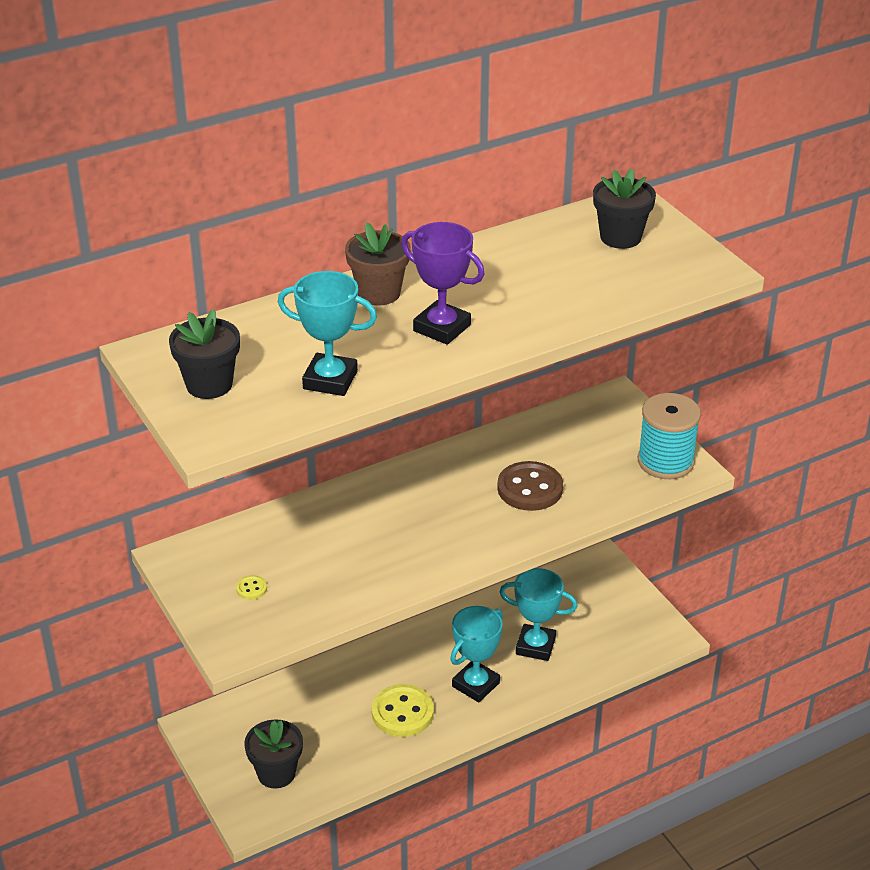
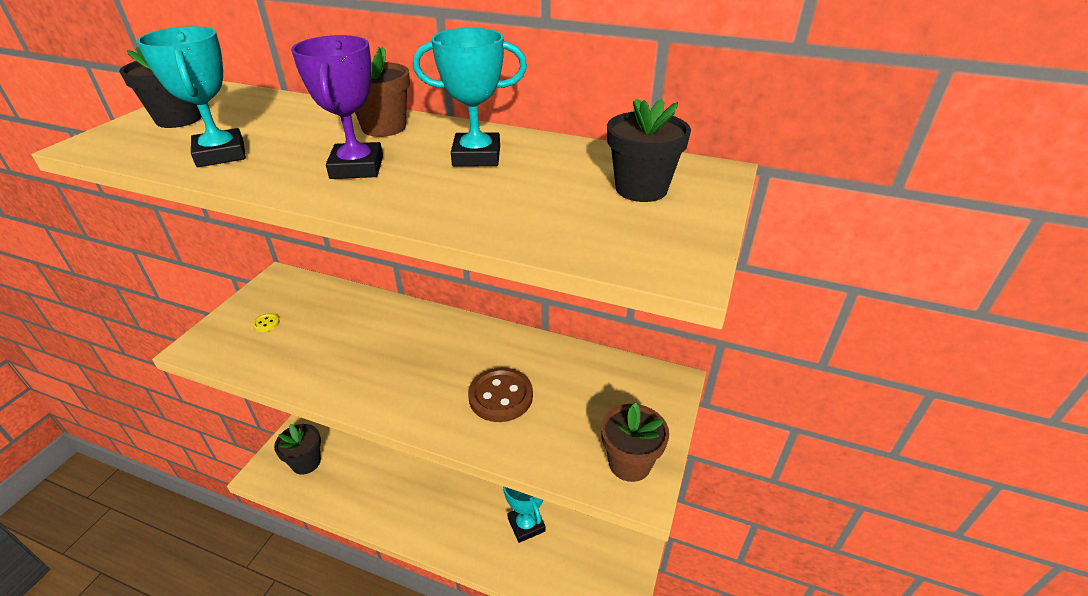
camera: 50 degrees right, 0 degrees up
(402, 713) = (402, 491): yellow button -> none
(475, 685) = (460, 514): turquoise trophy -> turquoise trophy (476, 156)
(665, 461) = (629, 463): turquoise spool -> brown flower pot

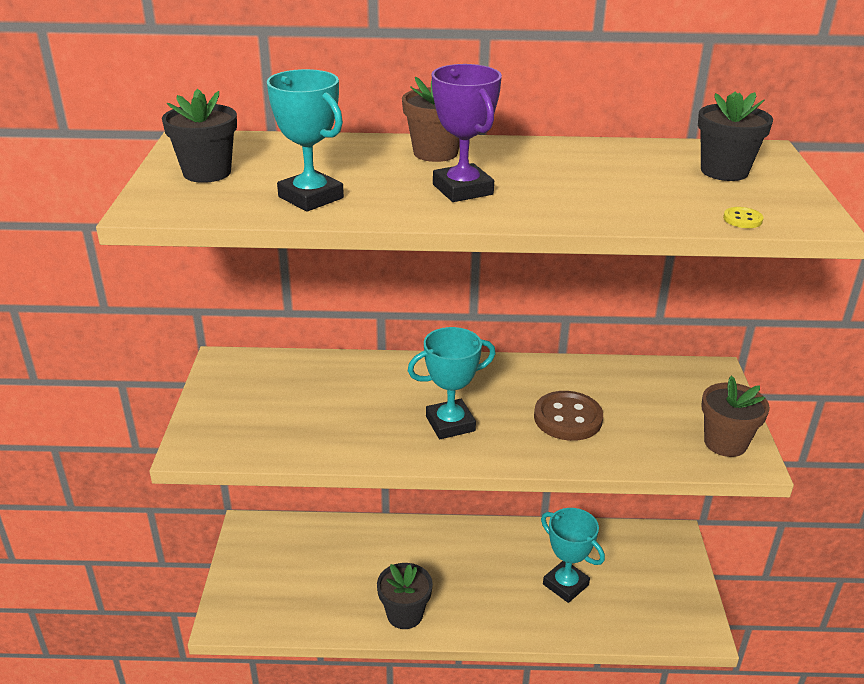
camera: 20 degrees left, 5 degrees down
(266, 323) = (255, 408): yellow button -> yellow button (742, 219)
(306, 462) = (273, 593): black flower pot -> black flower pot (405, 614)
(476, 156) = (557, 165): turquoise trophy -> turquoise trophy (450, 424)

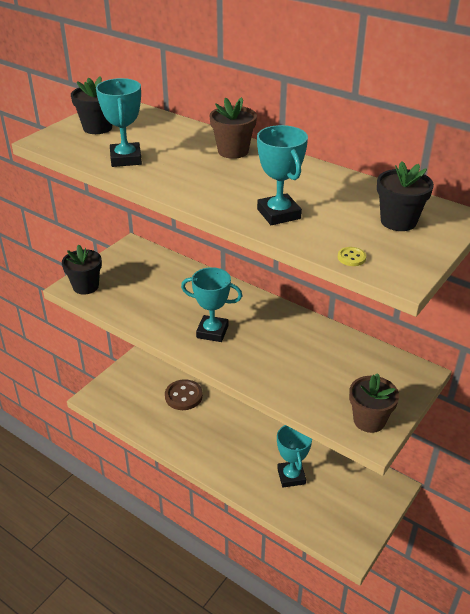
camera: 35 degrees right, 5 degrees up
(405, 614) = (183, 443): black flower pot -> black flower pot (85, 286)
(462, 189) = (212, 180): purple trophy -> none
(568, 418) = (284, 359): brown button -> brown button (183, 396)
(598, 201) = (278, 214): none -> turquoise trophy

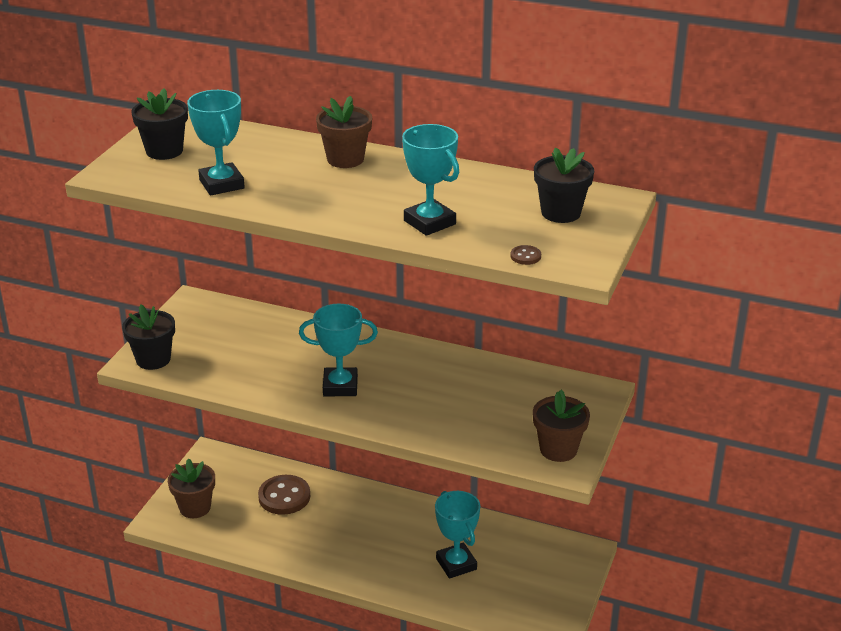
camera: 15 degrees left, 5 degrees down
(120, 392) = (195, 507): none -> brown flower pot
(351, 257) = (525, 256): yellow button -> brown button

